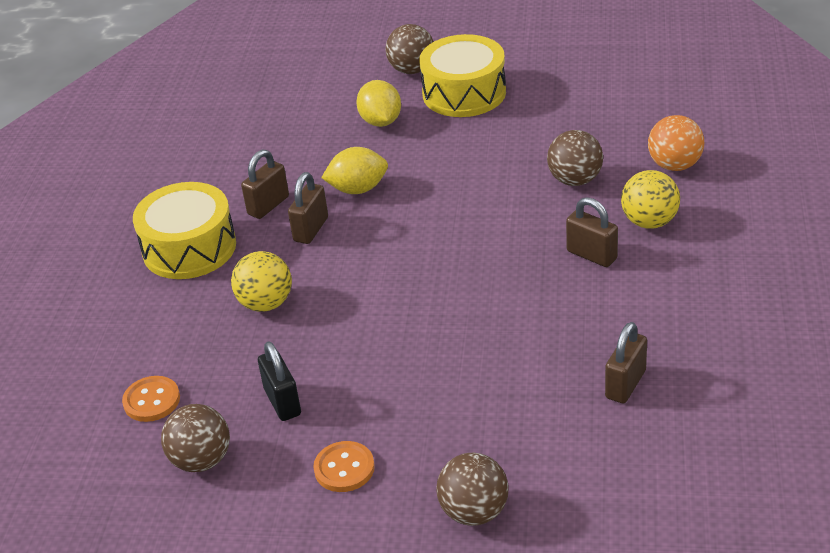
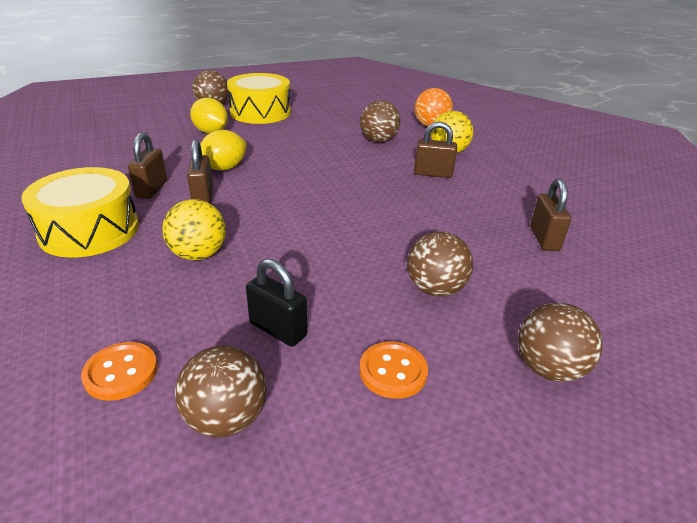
camera: 35 degrees left, 5 degrees down
(449, 407) = (435, 289): none -> brown ball

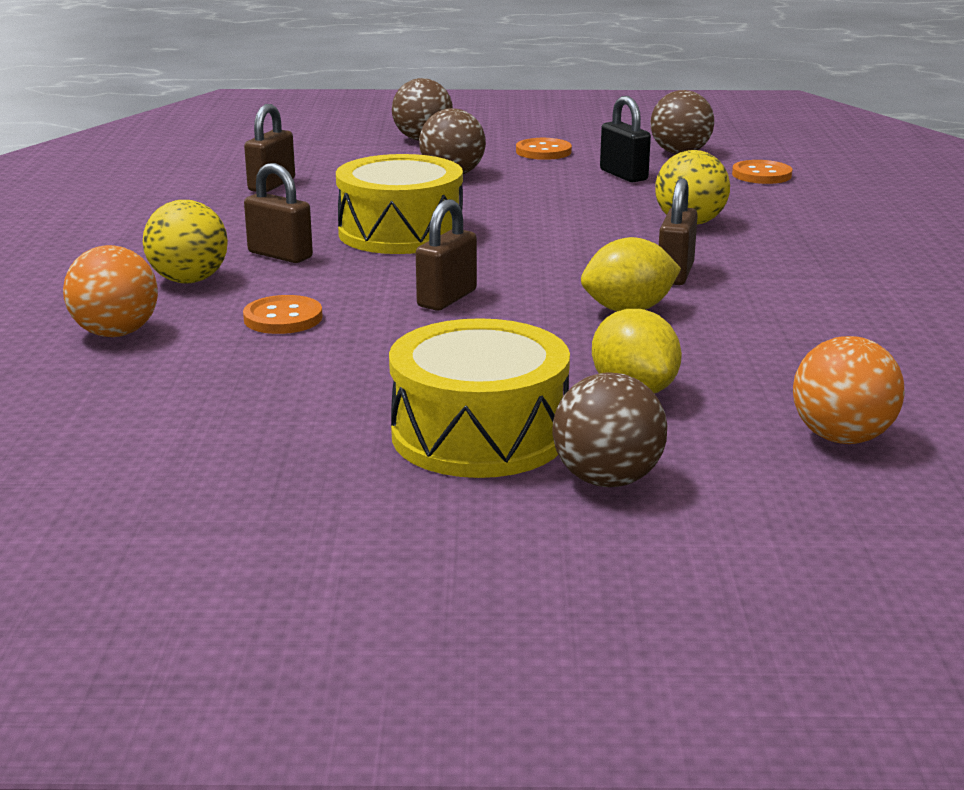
camera: 155 degrees left, 10 degrees down
(89, 230) = (836, 259): yellow drum -> yellow drum (401, 232)
(130, 126) = (841, 438): none -> orange ball
(151, 189) = (759, 294): brown padlock -> brown padlock (447, 298)
(378, 140) = (283, 318): brown ball -> orange button

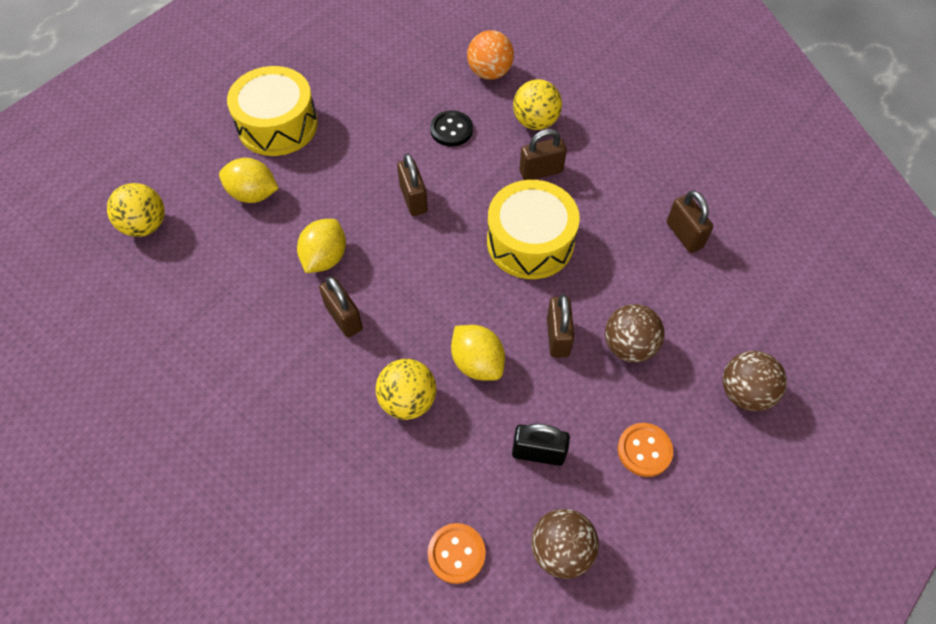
camera: 130 degrees right, 35 degrees up
(283, 318) = (451, 130): orange button -> black button
(496, 196) = (557, 337): none -> brown padlock
(591, 212) = (477, 363): none -> yellow lemon
(607, 479) = (208, 136): brown ball -> none
(841, 438) = (145, 225): orange ball -> yellow ball

